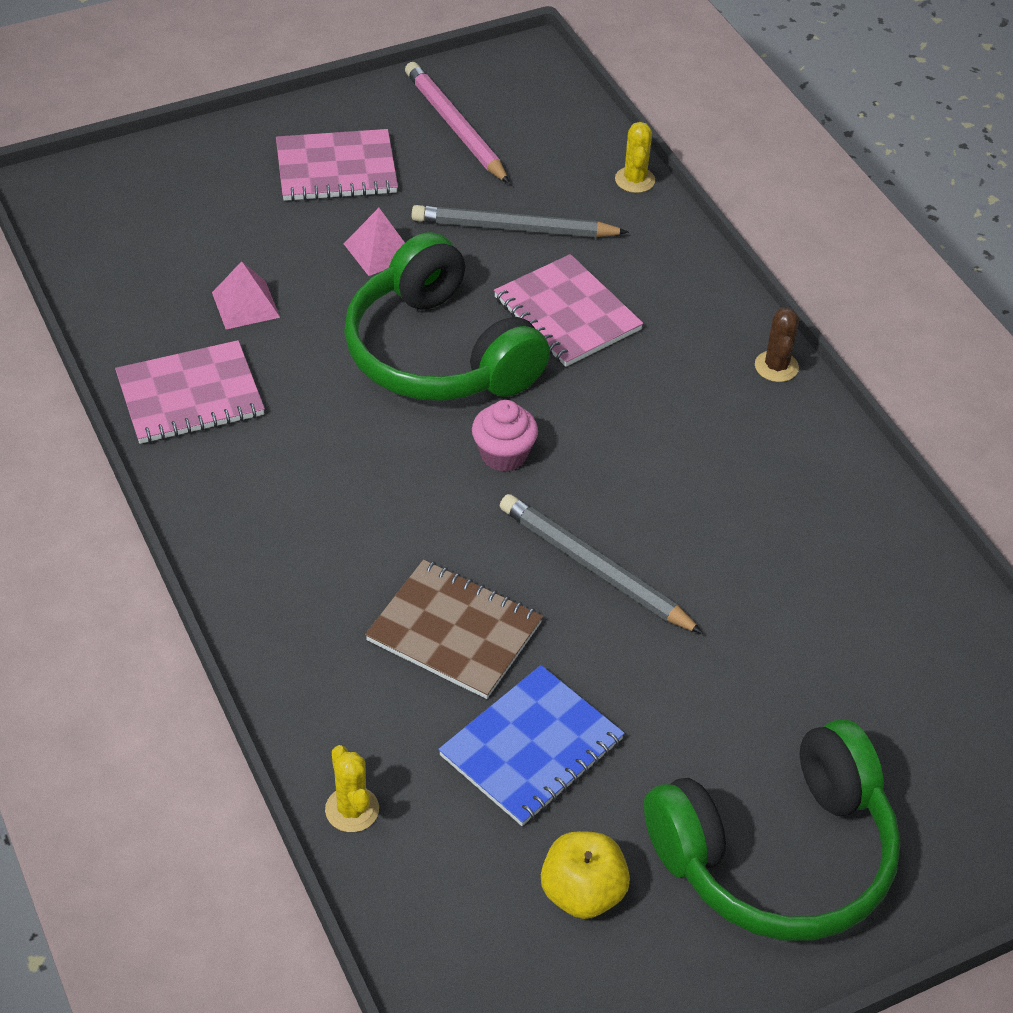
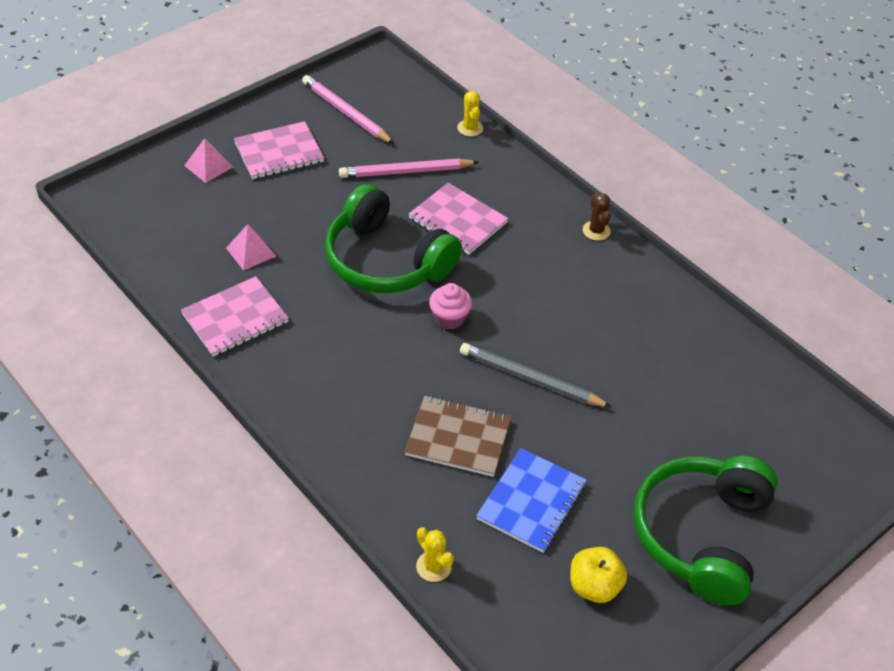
camera: 15 degrees left, 0 degrees up
(379, 251) = (325, 201): pink pyramid -> pink pyramid (208, 166)
(514, 228) = (405, 172): grey pencil -> pink pencil
(777, 854) = (701, 535): green headphones -> green headphones turned 150 degrees clockwise

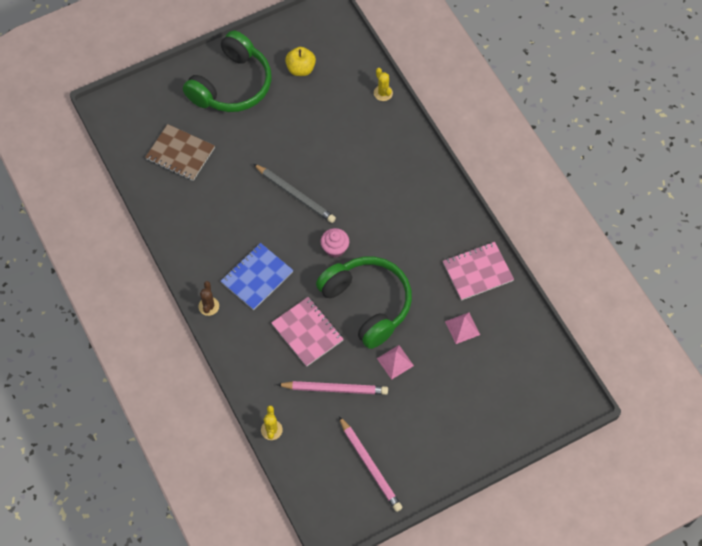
camera: 165 degrees left, 15 degrees up
(208, 166) = (488, 420): pink pyramid -> pink pyramid (395, 362)
(279, 153) = (431, 426): pink notebook -> none
(458, 438) = (351, 163): brown notebook -> brown notebook (180, 154)
(531, 502) = (319, 118): blue notebook -> blue notebook (257, 277)

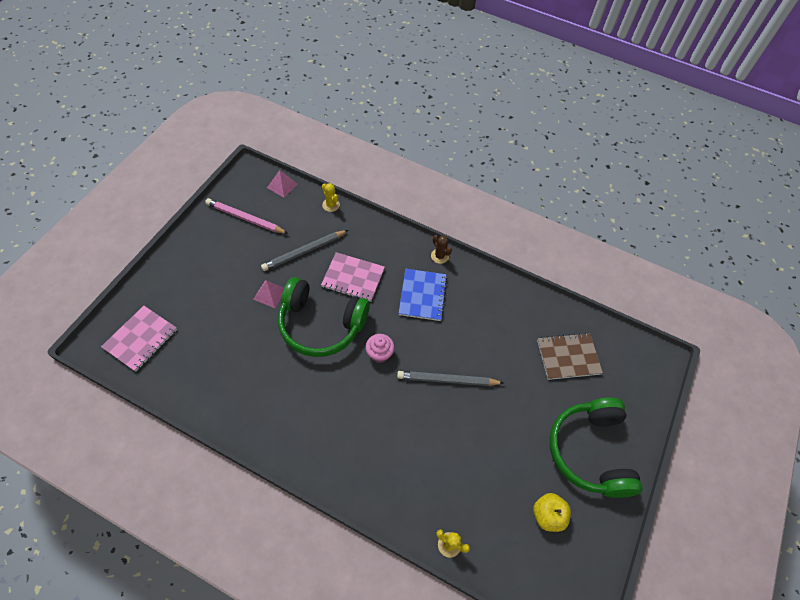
camera: 140 degrees right, 5 degrees down
(335, 389) = (304, 252): pink pencil -> grey pencil
(462, 328) = (228, 350): pink pyramid -> pink pyramid (282, 185)
(477, 272) = (240, 407): pink notebook -> pink notebook (141, 339)

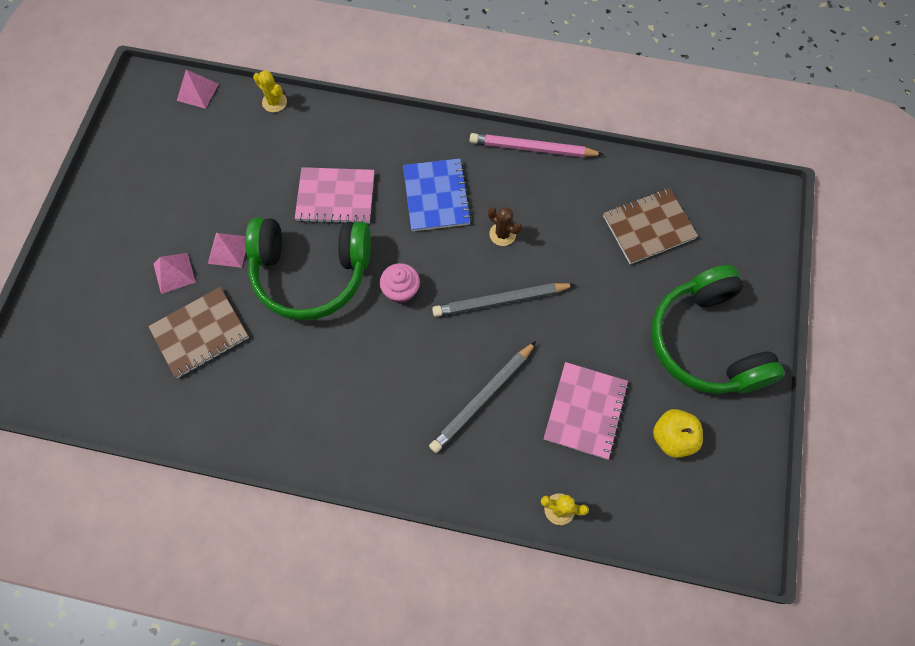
camera: 10 degrees left, 10 degrees up
(141, 339) = (70, 360): pink notebook -> pink notebook (585, 411)
(228, 299) = (174, 273): none -> pink pyramid
(233, 345) = (200, 333): none -> brown notebook
(245, 218) = (160, 153): pink pencil -> pink pencil (532, 148)
(304, 252) = (257, 178): grey pencil -> grey pencil (482, 398)
(439, 256) = (444, 135): brown cactus -> brown cactus (502, 234)

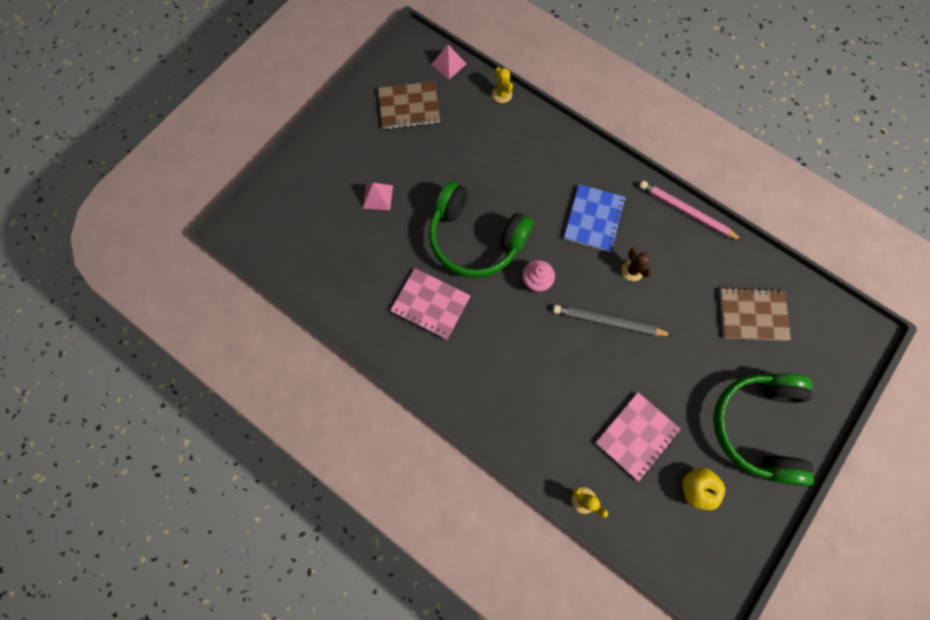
camera: 25 degrees right, 5 degrees up
(200, 333) = (378, 250): brown notebook -> brown notebook (409, 107)
(228, 250) = (423, 195): pink pyramid -> none
(336, 197) = (517, 188): pink notebook -> pink notebook (430, 304)
(482, 398) = (562, 390): grey pencil -> none

